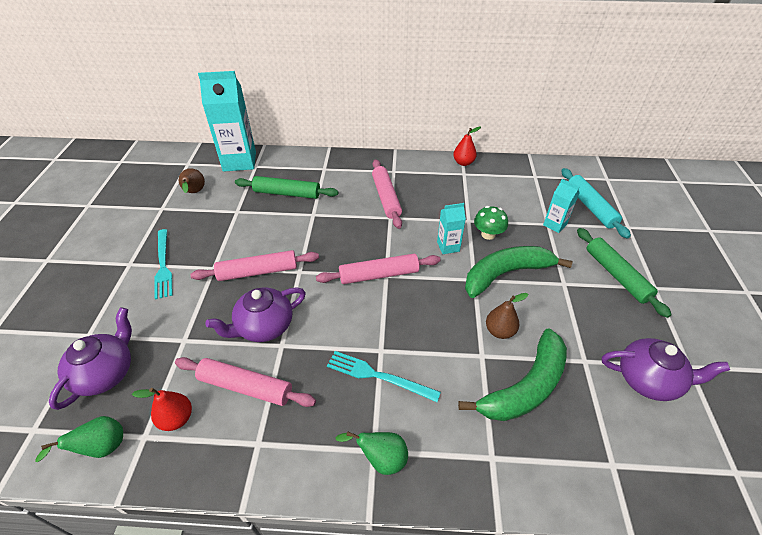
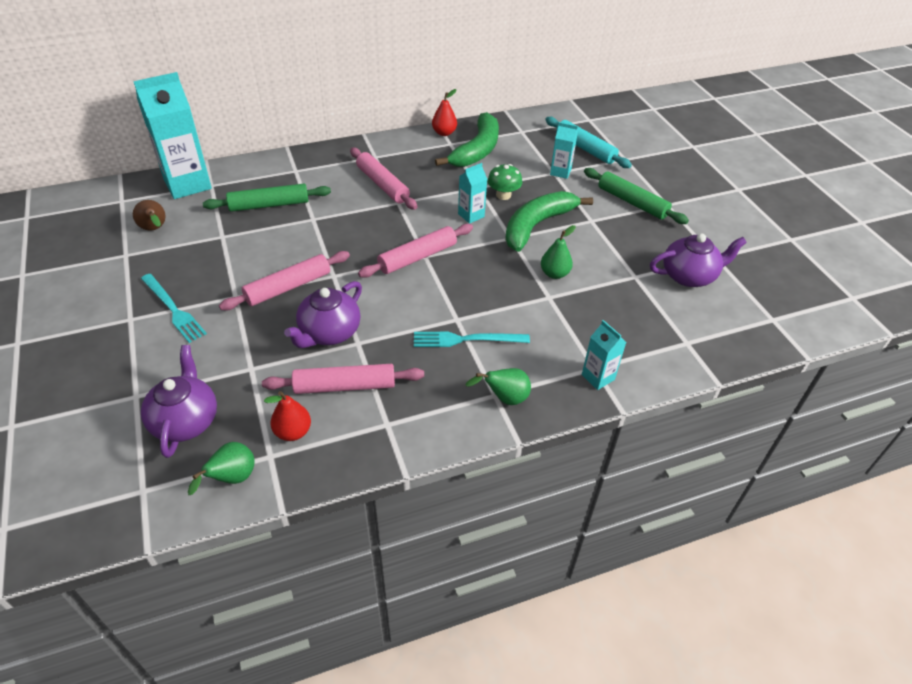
camera: 25 degrees left, 0 degrees up
(490, 471) = (598, 377): none -> turquoise carton
(499, 331) = (554, 274): brown pear -> green pear
(525, 387) = (596, 310): green banana -> green banana (477, 150)

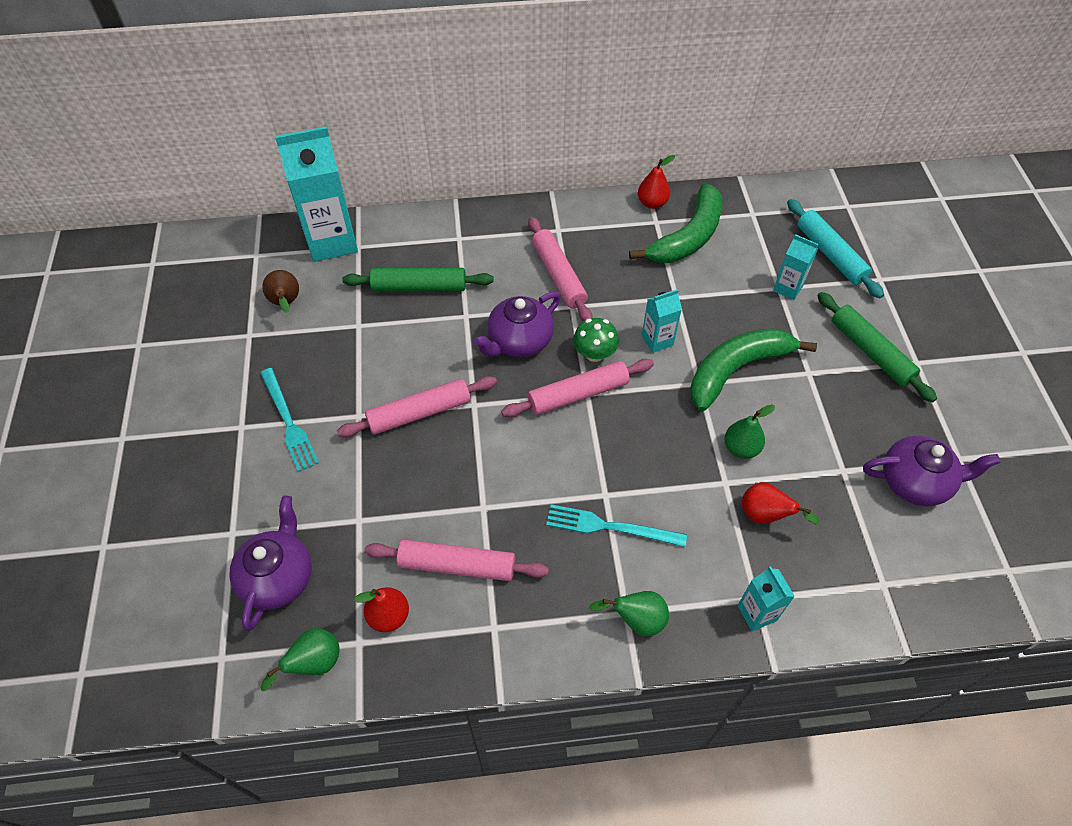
camera: 15 degrees right, 10 degrees up
(329, 333) = (453, 487): purple teapot -> purple teapot (519, 341)
(503, 195) = (705, 314): green mushroom -> green mushroom (594, 353)
(585, 313) = (765, 515): none -> red pear

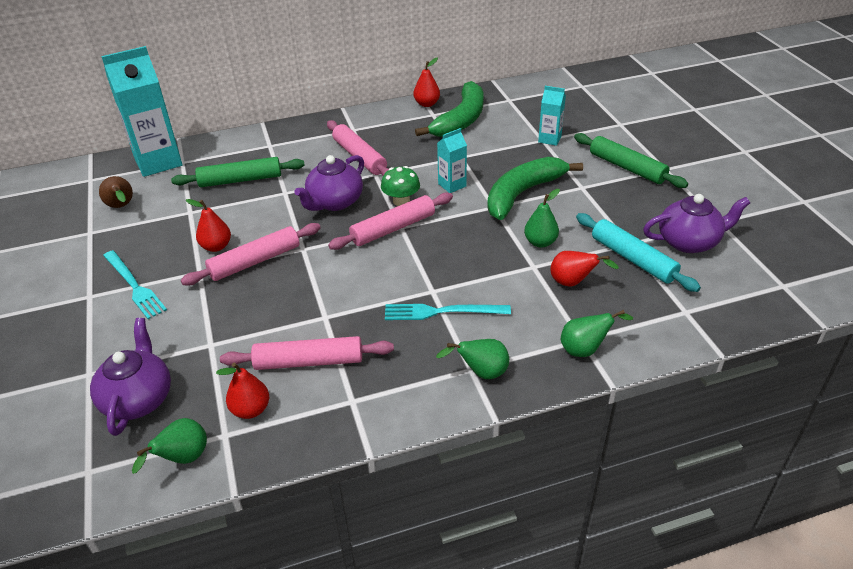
camera: 10 degrees left, 15 degrees down
(381, 383) = (216, 246): none -> red pear
(757, 613) = (585, 349): turquoise carton -> green pear
(830, 254) = (577, 115): turquoise rolling pin -> turquoise rolling pin (632, 259)

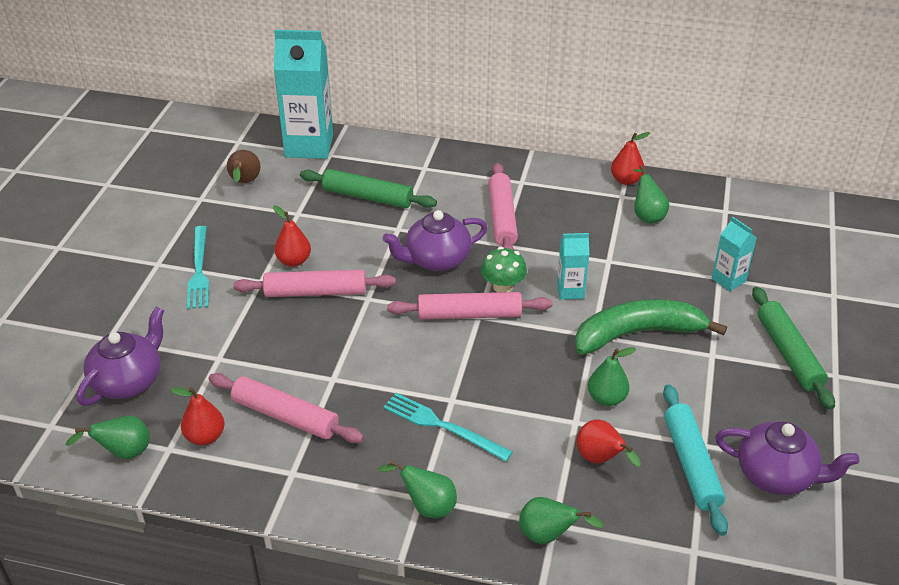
camera: 30 degrees right, 0 degrees up
(461, 120) = (647, 215): green banana -> green pear

